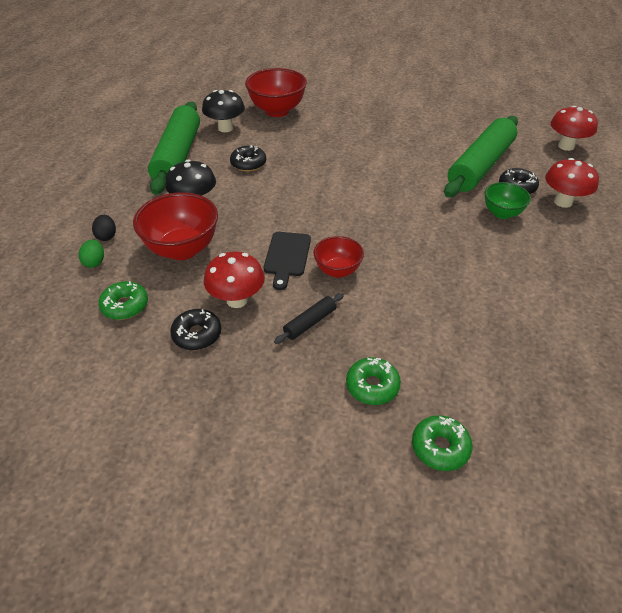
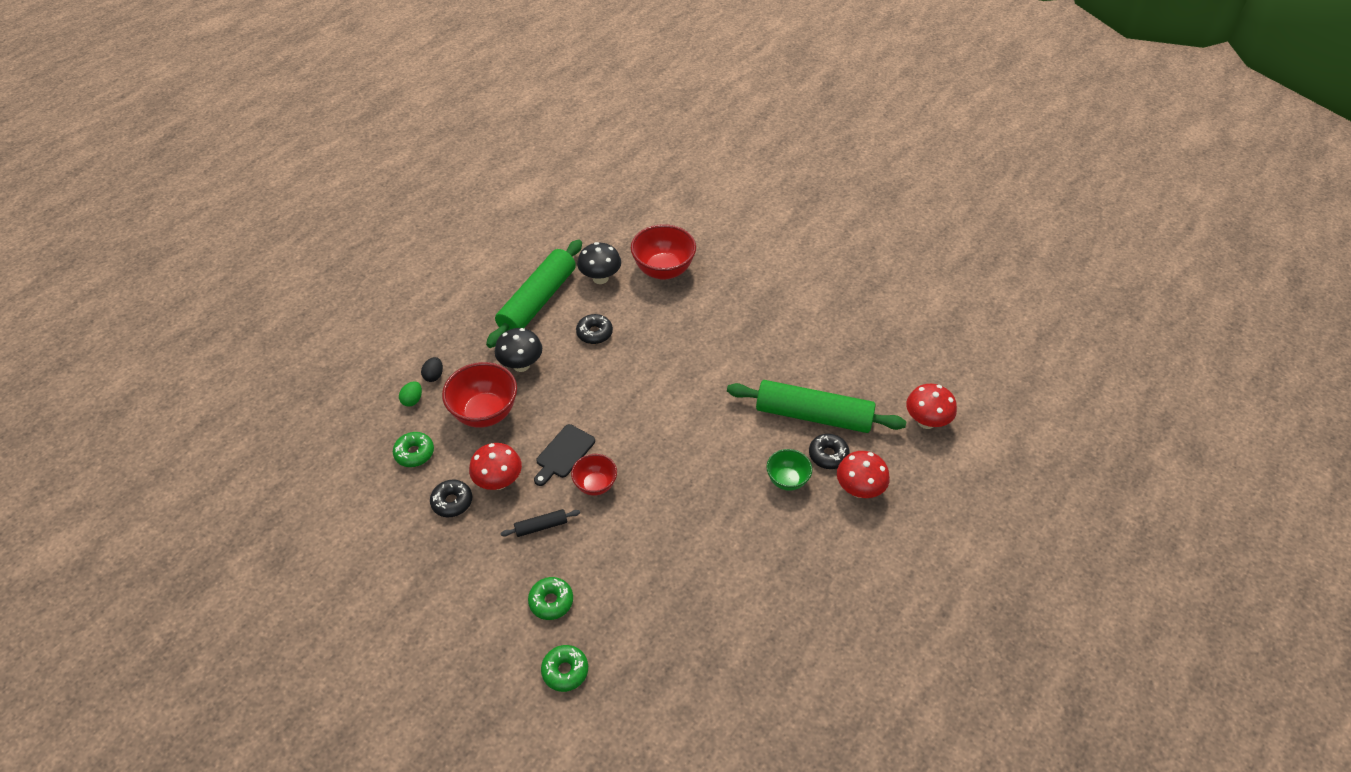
camera: 25 degrees right, 5 degrees up
(480, 166) = (813, 415): green rolling pin -> green rolling pin turned 45 degrees clockwise

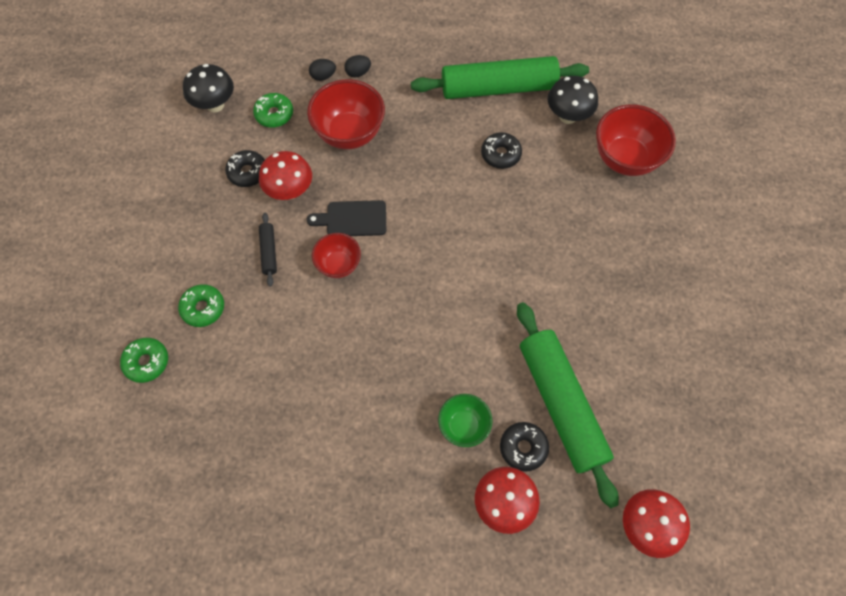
camera: 55 degrees right, 15 degrees up
(412, 400) = (323, 76): green egg -> black egg
(521, 365) = (419, 124): black mushroom -> black mushroom (215, 105)
(541, 526) = (269, 252): black rolling pin -> black rolling pin turned 45 degrees clockwise

